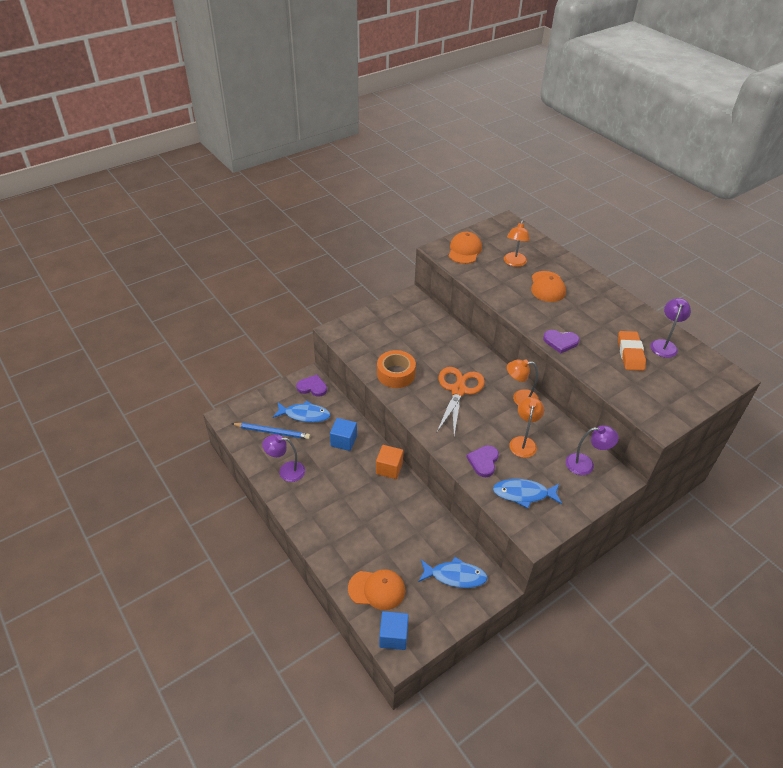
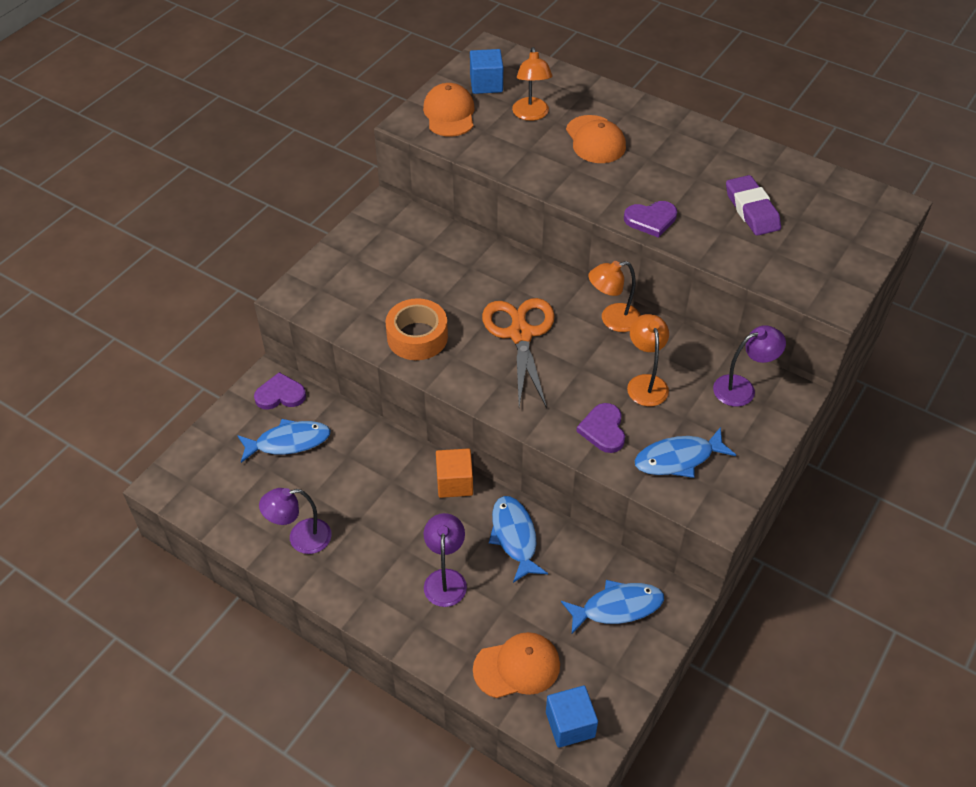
camera: 20 degrees left, 5 degrees up
(272, 432) = (250, 485): blue pencil -> none
(343, 441) = (367, 463): blue cube -> blue cube (486, 84)
(410, 512) = (514, 537): none -> blue fish
(630, 353) = (752, 210): orange eraser -> purple eraser
(664, 345) = (790, 183): purple lamp -> purple lamp (445, 579)

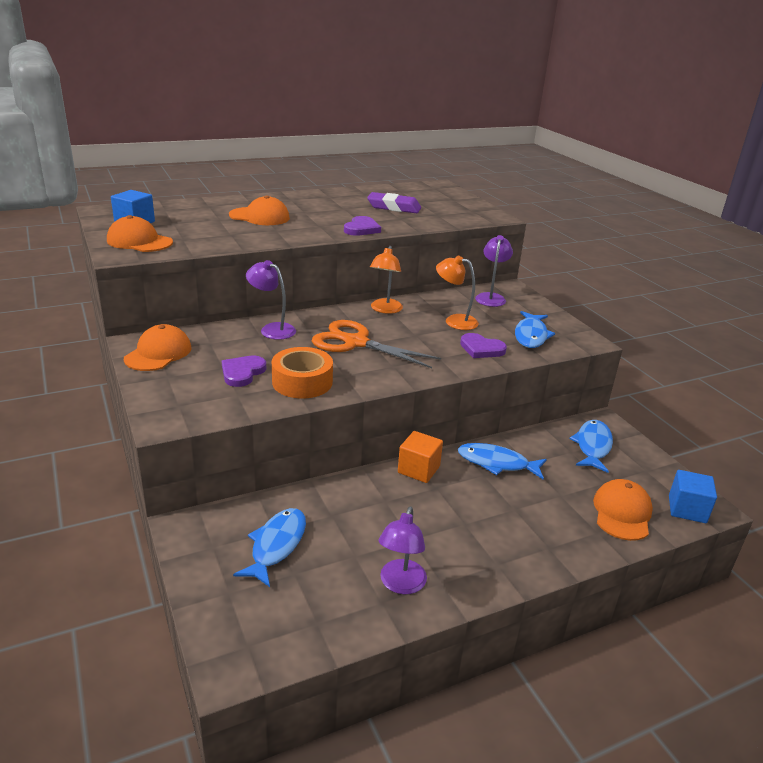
camera: 60 degrees left, 20 degrees down
(280, 394) = (212, 527): purple heart -> purple heart (242, 373)
(381, 230) = (158, 353): none -> orange cap
(445, 579) = (513, 514): purple lamp -> purple lamp (272, 329)
(531, 115) = (197, 222): orange lamp -> none

